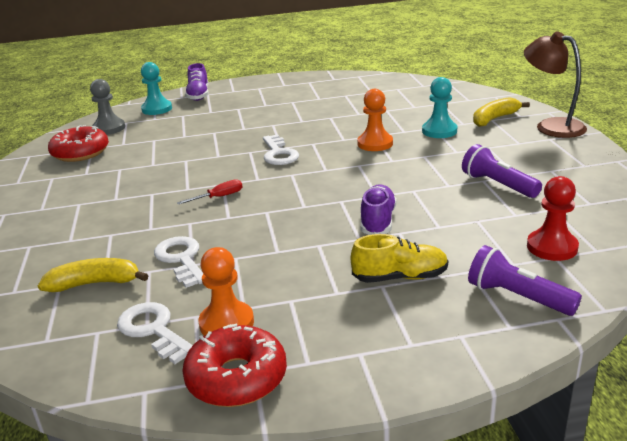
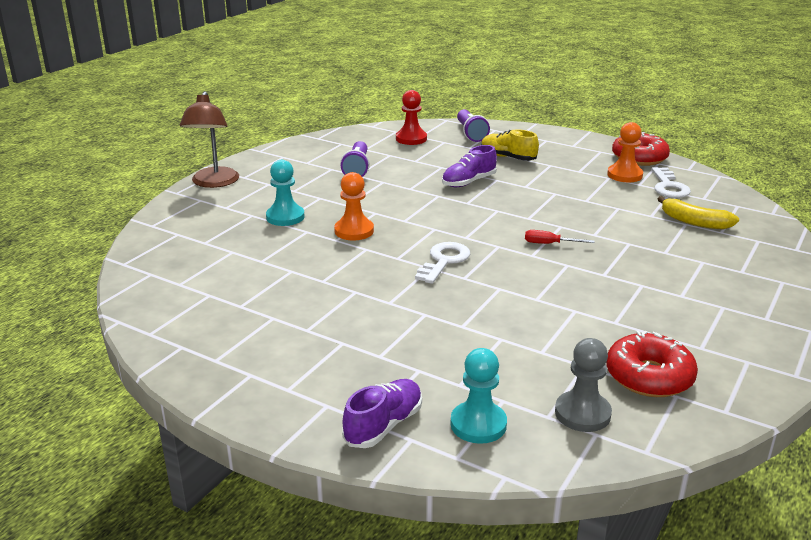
camera: 140 degrees left, 0 degrees up
(181, 259) = (623, 213): white key -> none
(494, 119) = (223, 206): yellow banana -> none

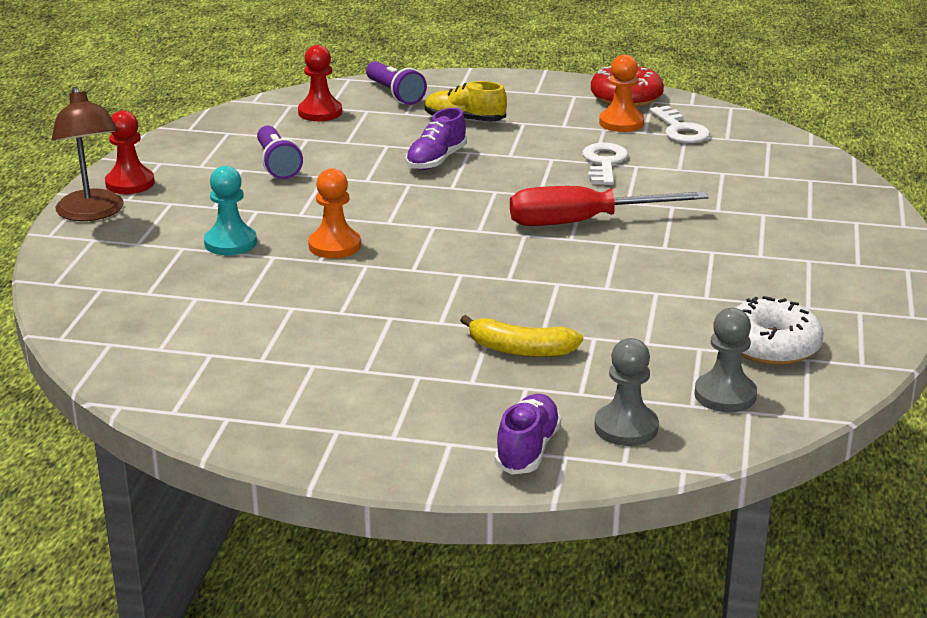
camera: 20 degrees left, 0 degrees up
(253, 167) = (130, 183): none -> red pawn
(444, 261) = (472, 263): white key -> white key (604, 163)
(478, 424) = (626, 427): turquoise pawn -> grey pawn
(549, 244) = (583, 222): red screwdriver -> red screwdriver, size x2.33
(649, 376) = (771, 346): red donut -> white donut
(694, 222) = (731, 169): yellow banana -> yellow banana (520, 350)

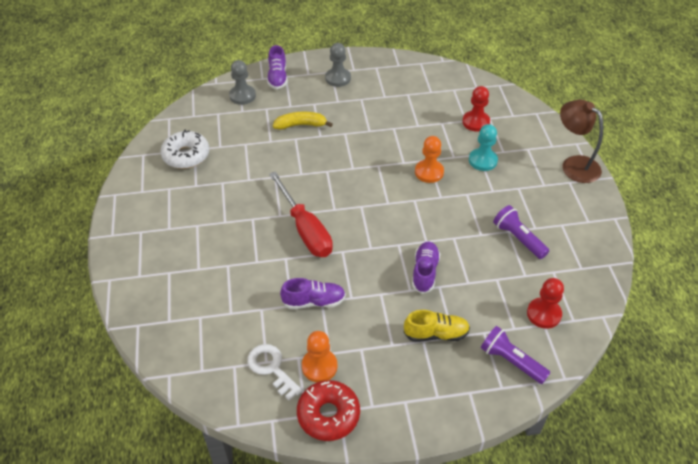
camera: 160 degrees right, 20 degrees up
(130, 183) = (583, 195): red pawn -> red pawn (476, 122)
(583, 222) = (305, 229): red screwdriver -> red screwdriver turned 90 degrees clockwise
(604, 163) = (314, 301): white key -> purple shoe
(725, 395) = (204, 121): grey pawn -> grey pawn (338, 78)

